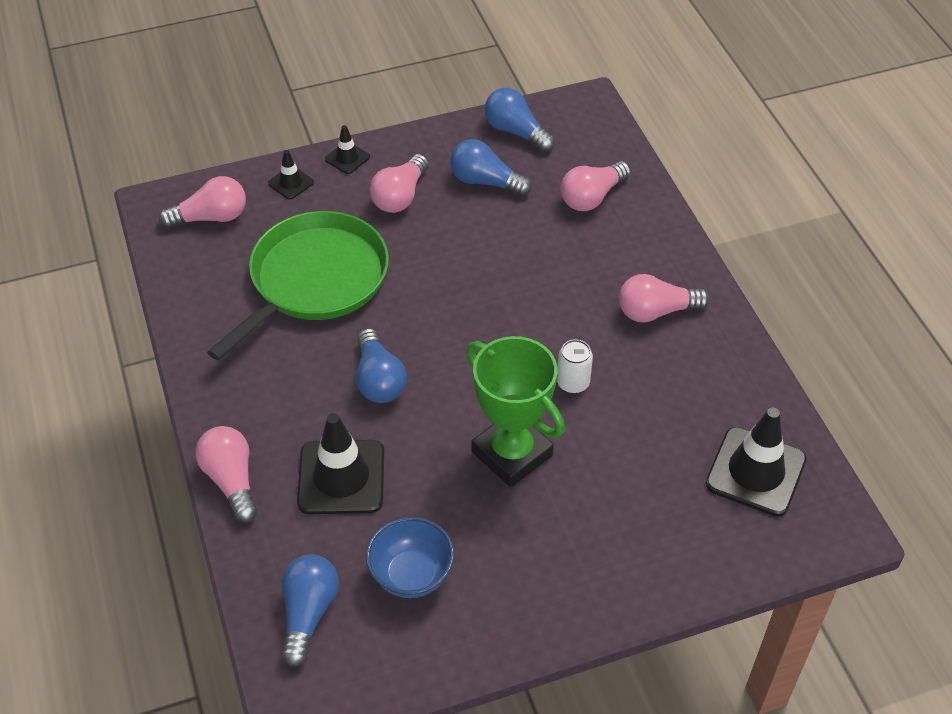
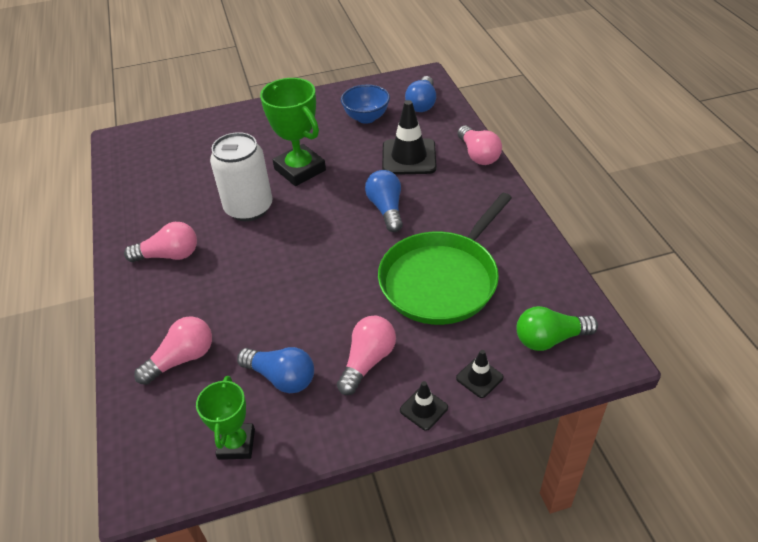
camera: 175 degrees left, 5 degrees down
(211, 217) = (550, 339): pink light bulb -> green light bulb
(516, 132) = (236, 444): blue light bulb -> green trophy
(573, 383) = (249, 208): white can -> white can, size x2.08
(755, 472) = (151, 162): black traffic cone -> none

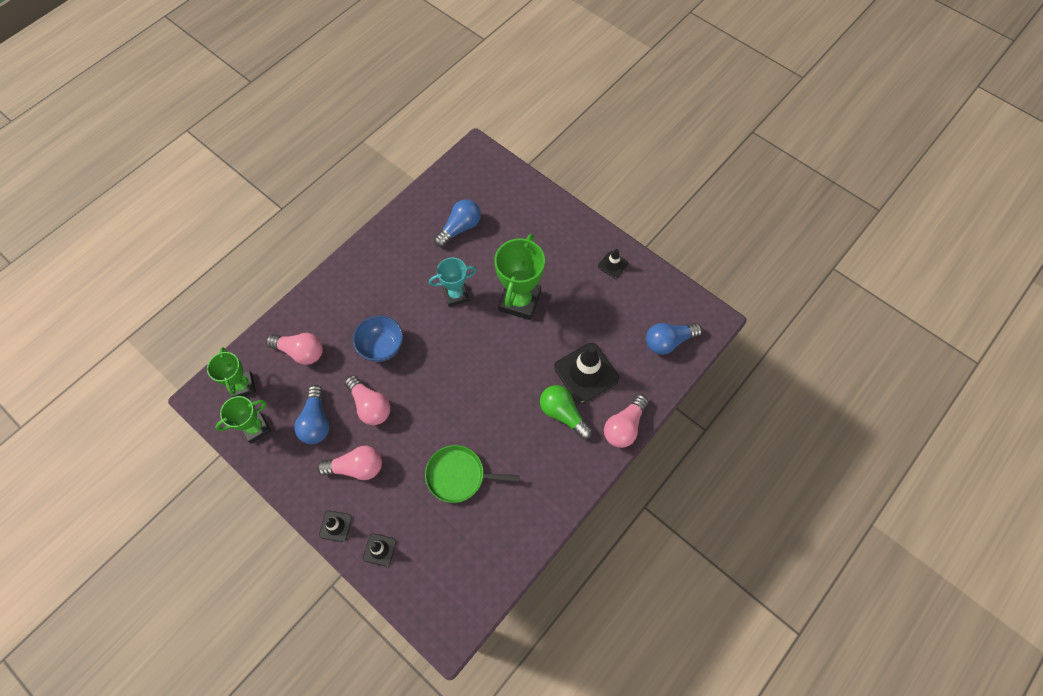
camera: 55 degrees right, 20 degrees up
(168, 436) = (243, 386): none -> green trophy
(169, 255) = (380, 278): pink light bulb -> pink light bulb (370, 405)
(249, 208) = (456, 295): white can -> turquoise trophy
(323, 105) = (613, 265): none -> black traffic cone
(366, 118) = (618, 309): blue bowl -> blue bowl (382, 347)
(386, 209) = (512, 392): blue light bulb -> blue light bulb (460, 228)
(442, 279) = (459, 475): green pan -> green pan, size x0.58
(550, 339) = (441, 583): green light bulb -> green light bulb (563, 414)

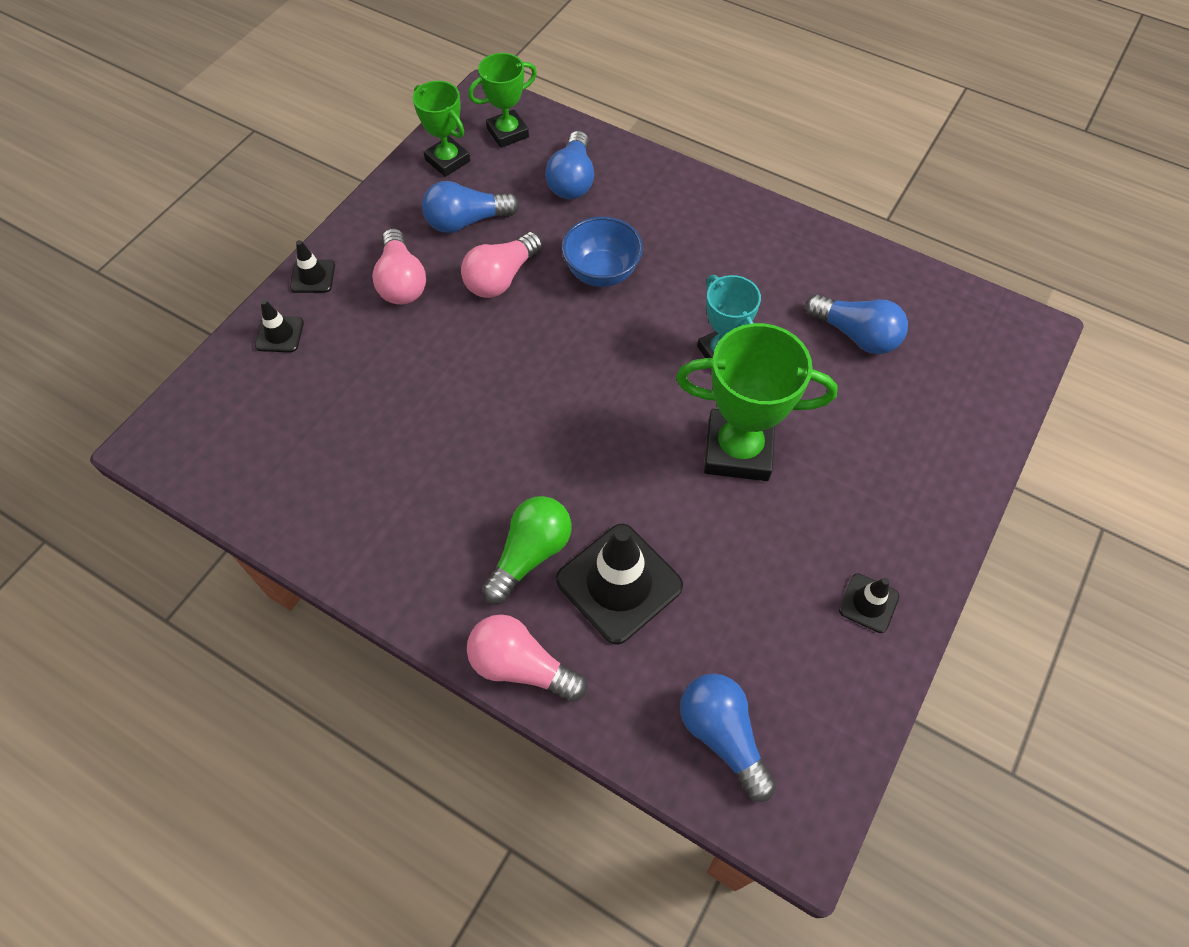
camera: 80 degrees right, 5 degrees down
(300, 352) = (572, 180): pink light bulb -> blue light bulb
(459, 475) = (400, 413): green pan -> none

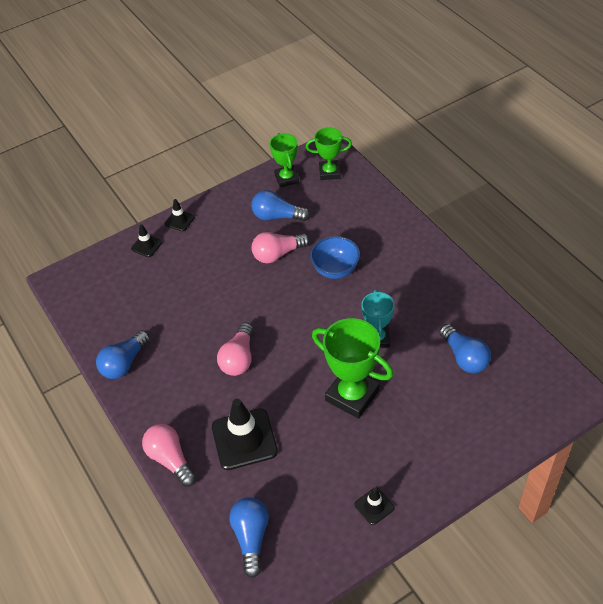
camera: 30 degrees right, 10 degrees down
(401, 282) = (223, 238): pink light bulb -> pink light bulb (239, 358)
(530, 554) = (207, 406): green light bulb -> none
(572, 180) = (350, 211): blue light bulb -> blue light bulb (124, 363)

